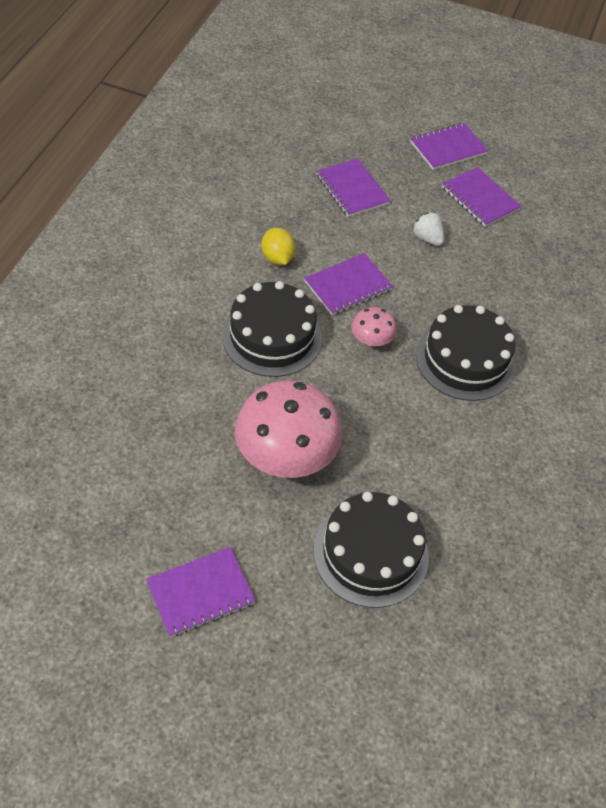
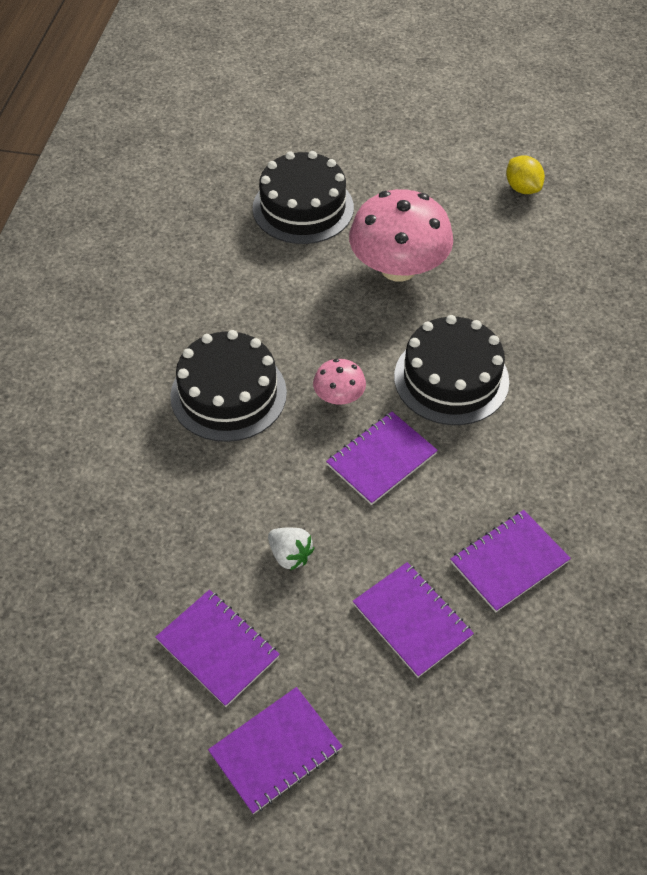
camera: 175 degrees right, 0 degrees up
(200, 593) = (434, 162): purple notebook -> purple notebook (509, 562)
(277, 258) = (479, 480): yellow lemon -> yellow lemon (522, 188)

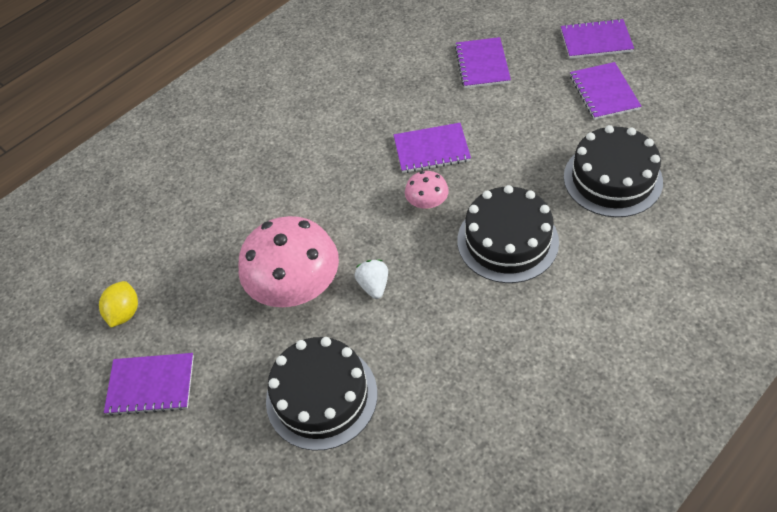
camera: 140 degrees left, 0 degrees up
(290, 555) = (530, 120): white strawberry -> white strawberry (374, 285)
(451, 378) = (340, 180): black cake -> black cake (612, 179)
(509, 562) = (405, 69): purple notebook -> purple notebook (151, 385)

